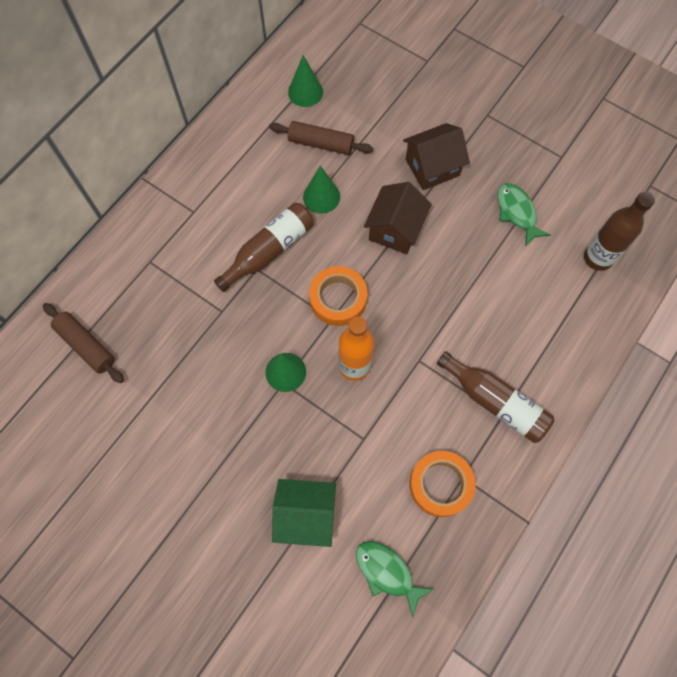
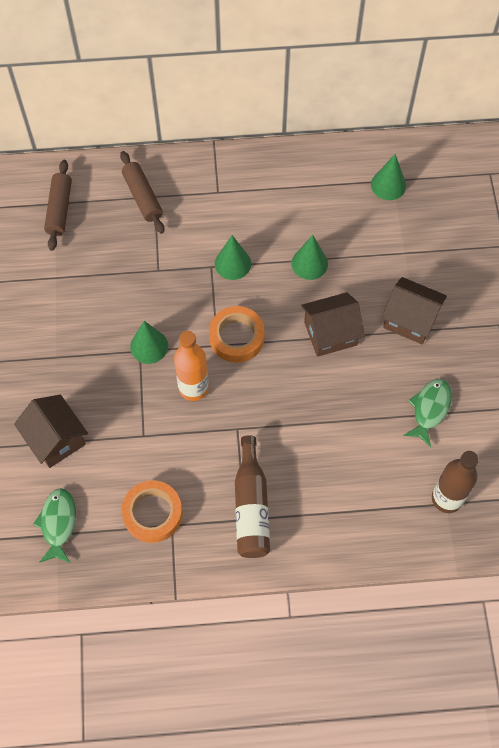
camera: 50 degrees right, 5 degrees down
(269, 251) = (232, 263): brown bottle -> green cone
(306, 515) = (56, 439): green house -> brown house
(321, 143) = (354, 229): brown rolling pin -> brown rolling pin (142, 197)

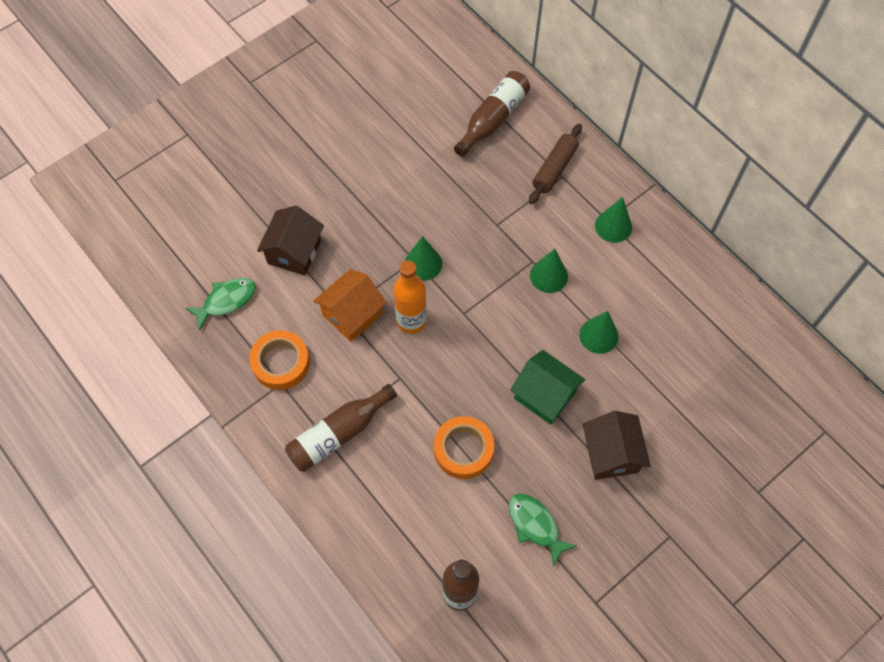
camera: 55 degrees right, 0 degrees up
(59, 209) = (493, 119): brown rolling pin -> brown bottle
(152, 429) = (352, 314): none -> orange house
(236, 337) = (482, 323): orange tape -> orange tape (463, 450)
(330, 333) = (544, 395): brown house -> green house
(388, 185) = (733, 350): green cone -> green cone (613, 226)
(429, 409) = (535, 525): green fish -> green fish turned 120 degrees counterclockwise

